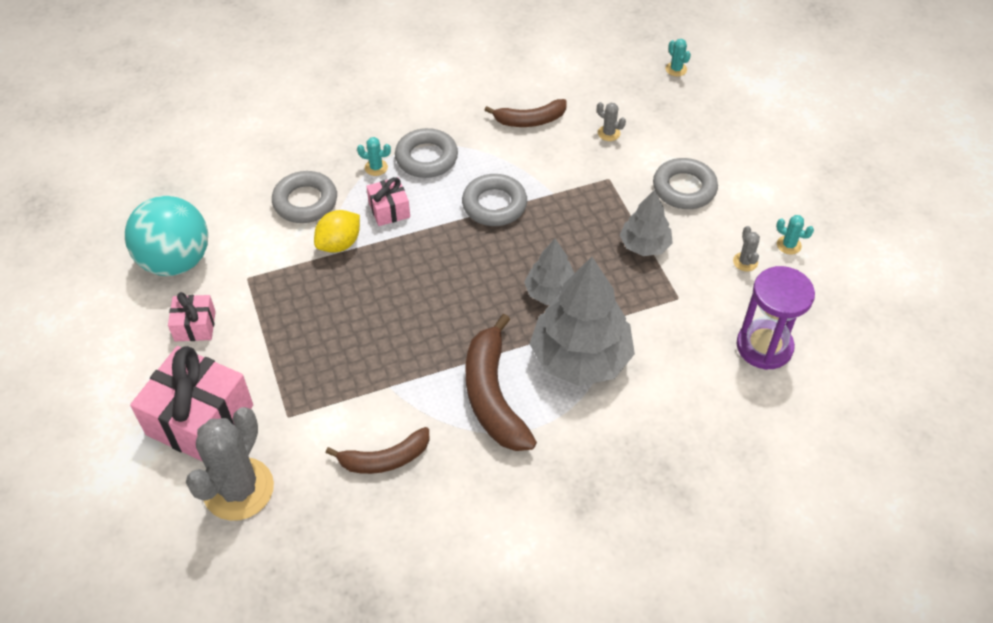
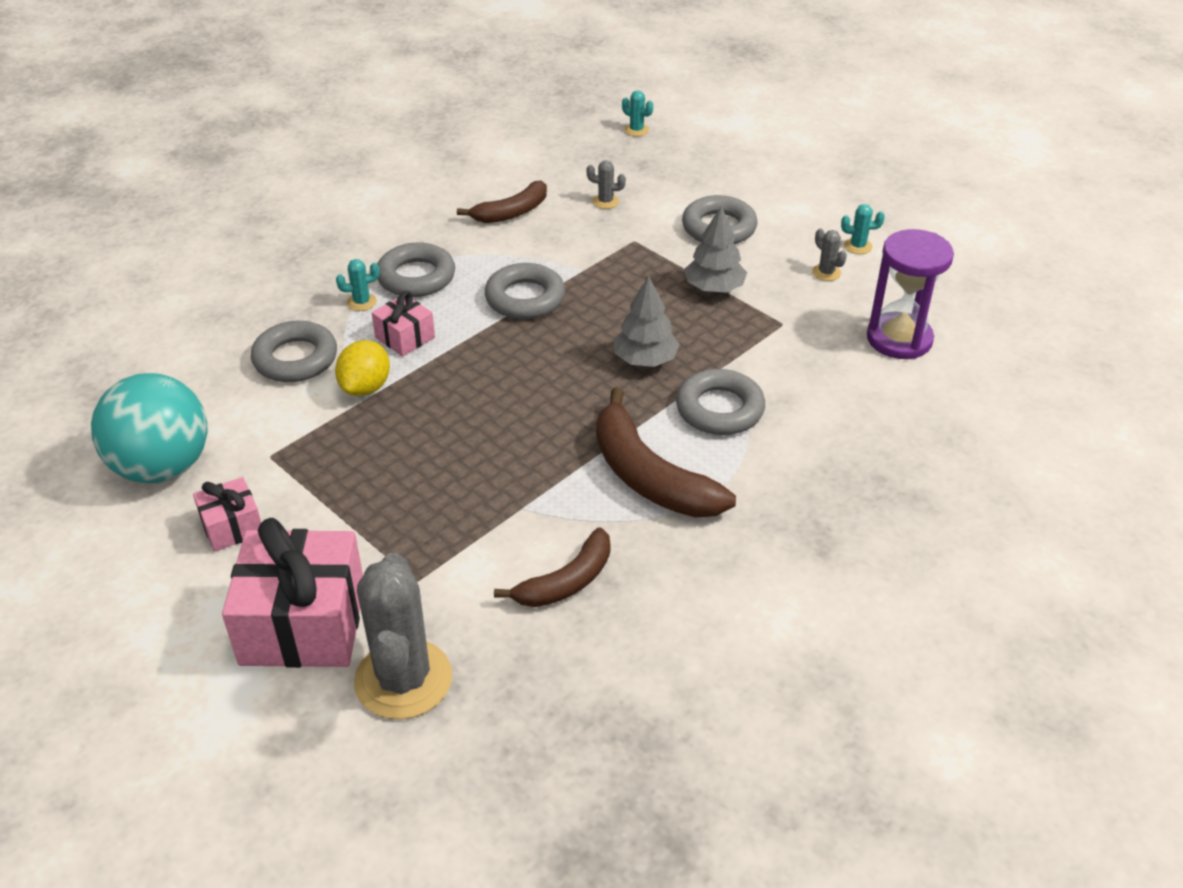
camera: 25 degrees left, 10 degrees down
(580, 358) = (719, 409): grey tree -> grey ring

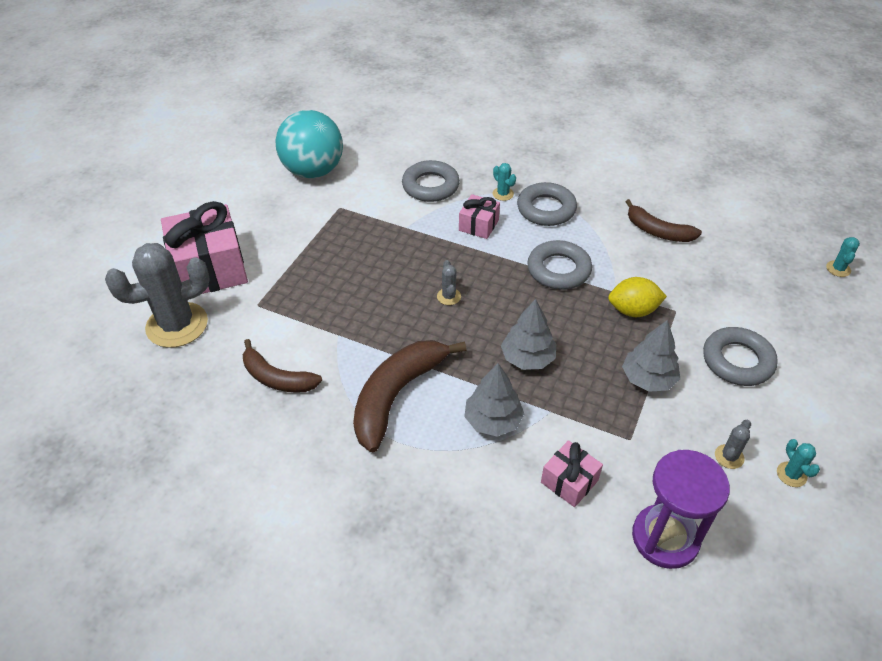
camera: 70 degrees right, 5 degrees up
(232, 526) = (276, 214): pink gift -> pink gift (569, 481)
(366, 387) = (419, 225): yellow lemon -> yellow lemon (633, 310)
(605, 201) = (715, 279): grey cactus -> grey cactus (449, 296)
(719, 409) = (493, 420): grey ring -> grey tree

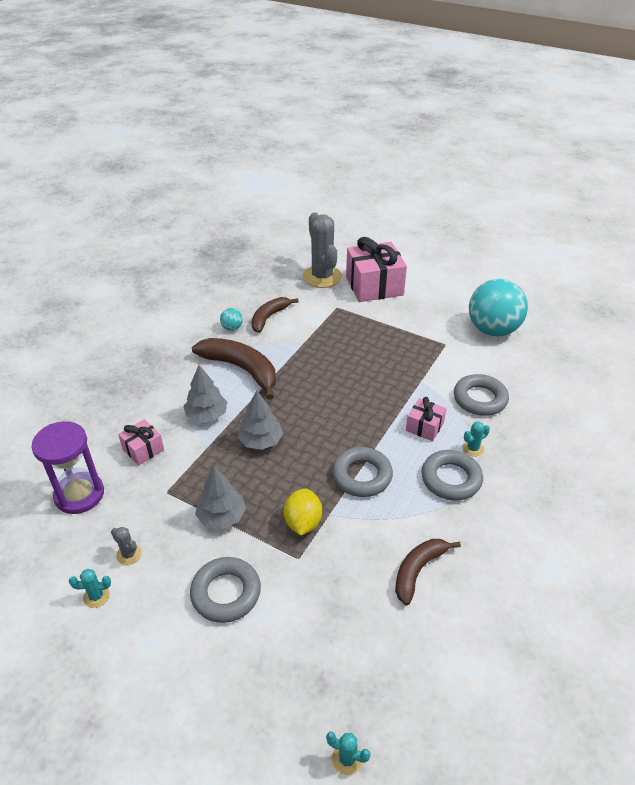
camera: 95 degrees right, 5 degrees down
(301, 421) = (232, 328): none -> turquoise ball
(449, 296) = (334, 401): grey cactus -> none

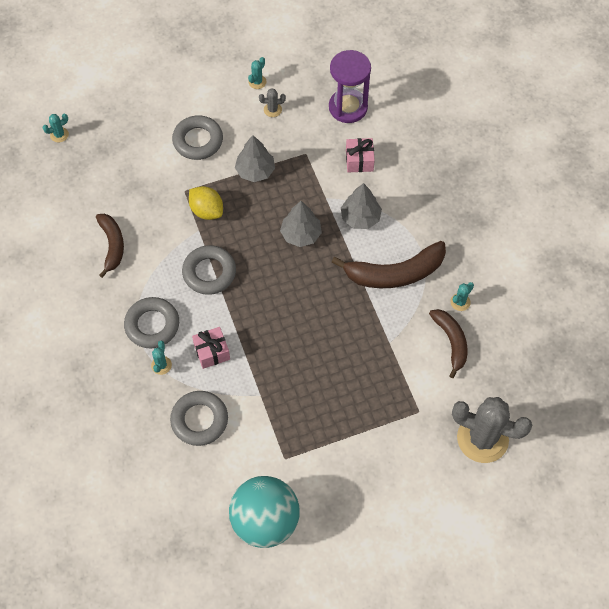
camera: 130 degrees right, 20 degrees up
(232, 328) = (460, 302): turquoise ball -> turquoise cactus
(374, 286) = (425, 475): pink gift -> none

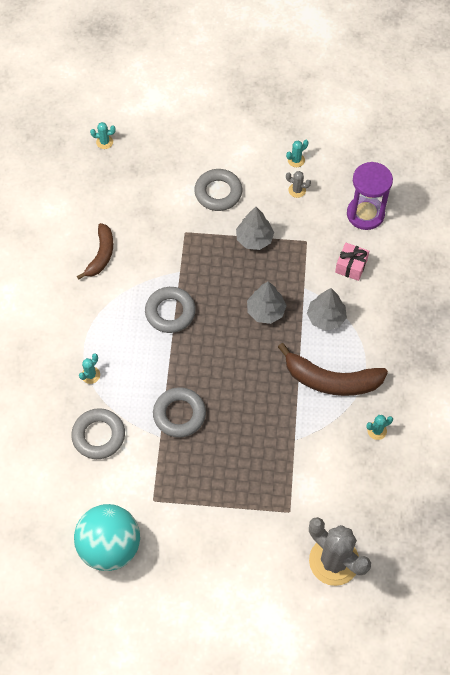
camera: 25 degrees right, 0 degrees up
(152, 325) = (100, 337): grey ring -> grey ring (179, 414)
(207, 211) = (195, 257): yellow lemon -> none
(212, 352) = (138, 382): pink gift -> none
(451, 342) = (350, 463): brown banana -> none

